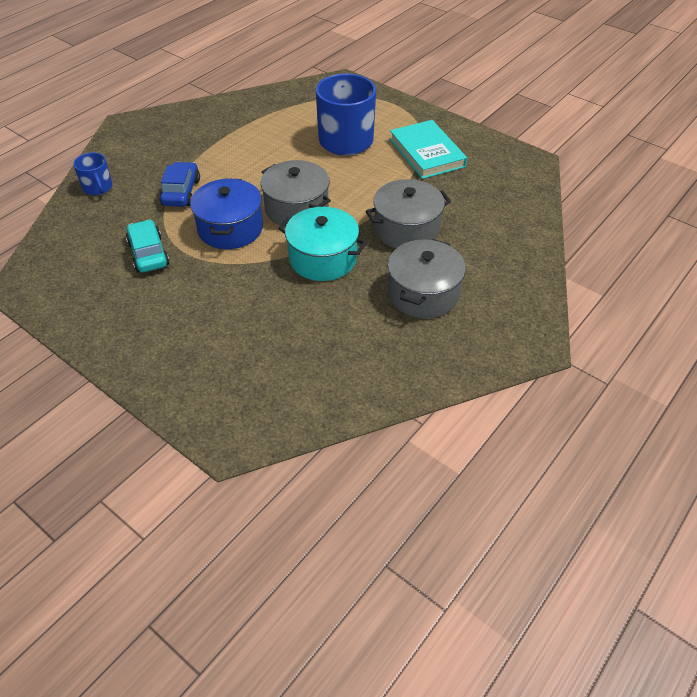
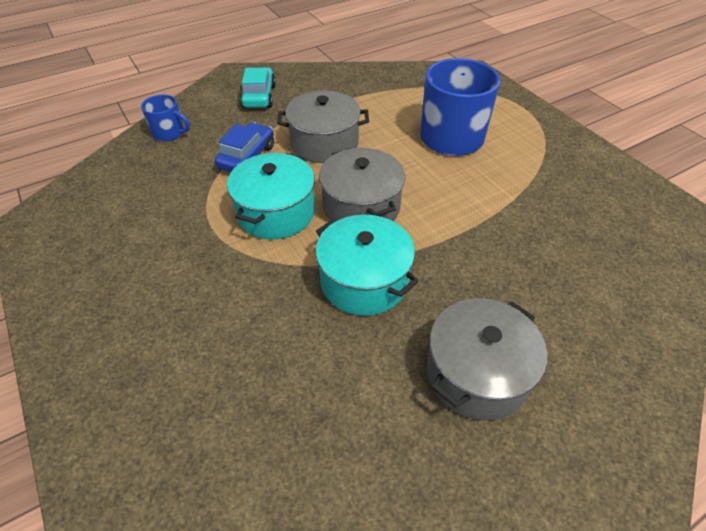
camera: 20 degrees right, 0 degrees up
(98, 188) = (169, 133): blue mug -> blue mug turned 60 degrees counterclockwise
(148, 254) = (174, 220): turquoise car -> turquoise car (259, 96)
(230, 228) = (276, 212): blue pot -> turquoise pot
(406, 229) = (485, 268): grey pot -> grey pot (324, 143)
(427, 153) = (544, 173): turquoise book -> none

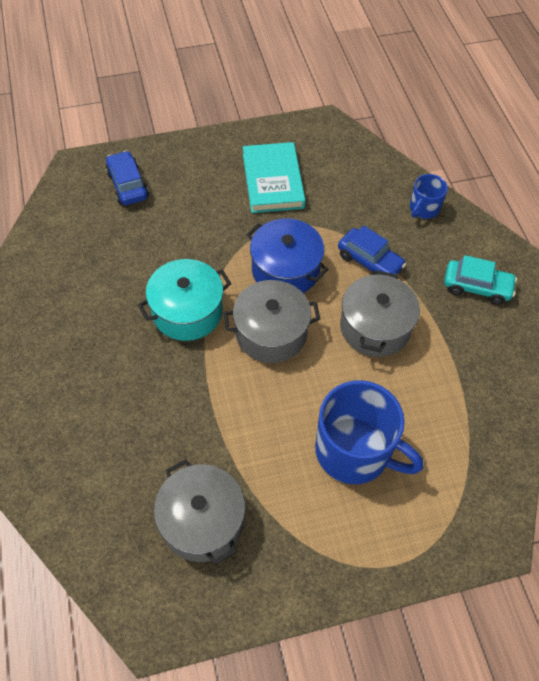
camera: 105 degrees right, 10 degrees up
(136, 251) = (273, 181): none -> turquoise book
(155, 426) = (127, 185): none -> blue car
(276, 212) = (285, 270): turquoise pot -> blue pot
(476, 373) = (79, 354): grey pot -> grey pot (202, 521)

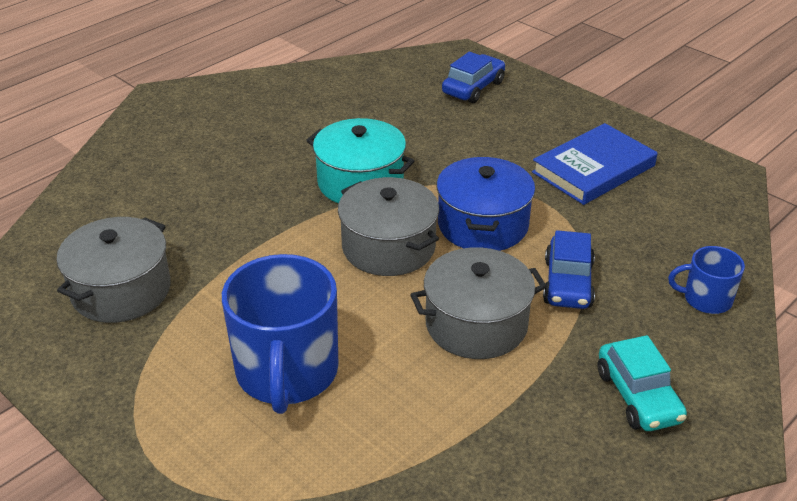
camera: 60 degrees right, 20 degrees down
(273, 181) = (593, 169): turquoise book -> blue book

